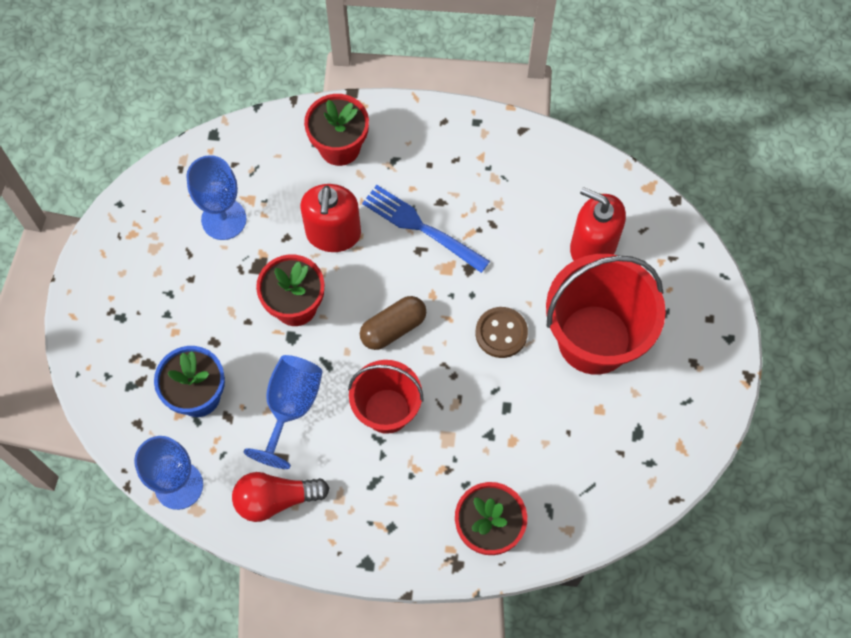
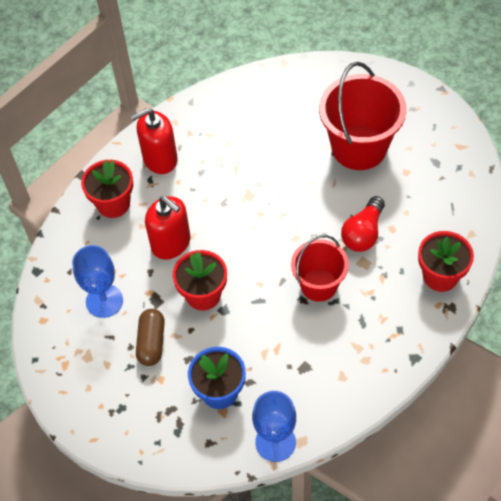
camera: 50 degrees left, 10 degrees down
(276, 499) = (330, 386): red light bulb -> red light bulb (363, 233)
(290, 407) = (272, 339): blue goblet -> none
(393, 328) = (265, 248): brown capsule -> brown capsule (151, 342)
(421, 227) = (209, 192): blue fork -> none
(501, 333) = (316, 192): brown button -> none
(592, 246) = (298, 113): red soap dispenser -> red soap dispenser (160, 159)

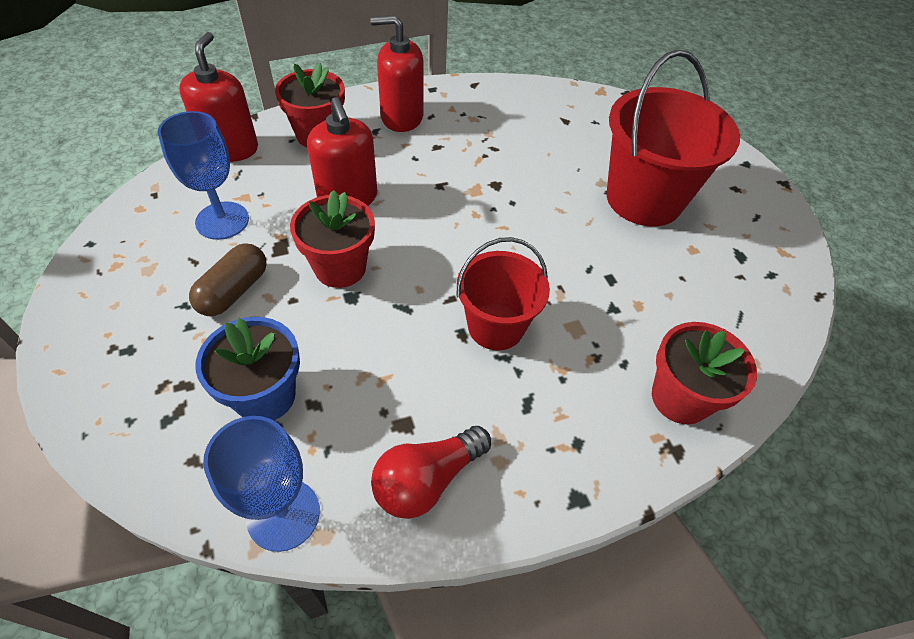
camera: 20 degrees right, 5 degrees down
(62, 245) = (230, 148): none -> red soap dispenser
(363, 233) = (595, 292): red light bulb -> red light bulb (427, 480)

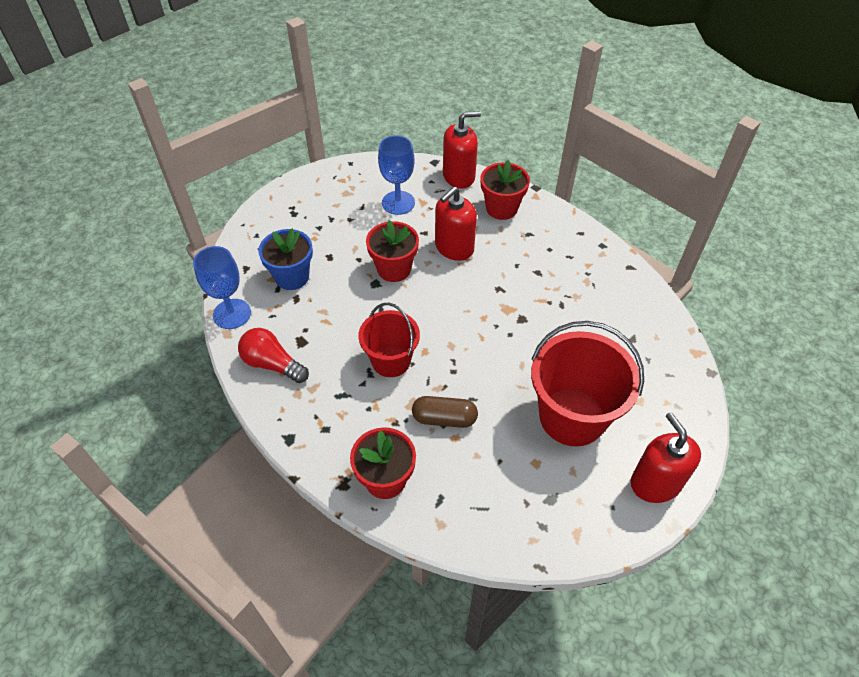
camera: 70 degrees right, 0 degrees up
(234, 291) = (351, 232): brown capsule -> brown capsule (444, 418)
(401, 117) = (554, 241): red soap dispenser -> red soap dispenser (655, 483)

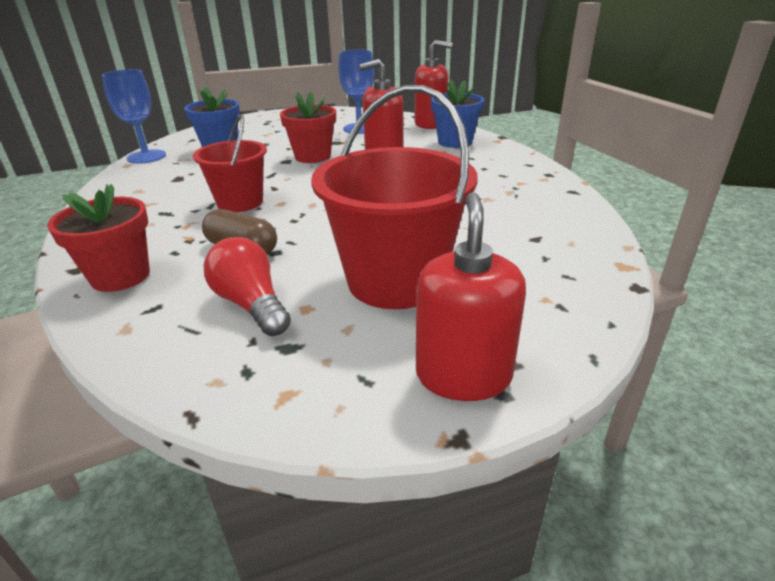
camera: 25 degrees right, 20 degrees down
(272, 364) = (135, 185): red light bulb -> red light bulb (251, 304)
(501, 208) = (455, 142): red flower pot -> blue flower pot

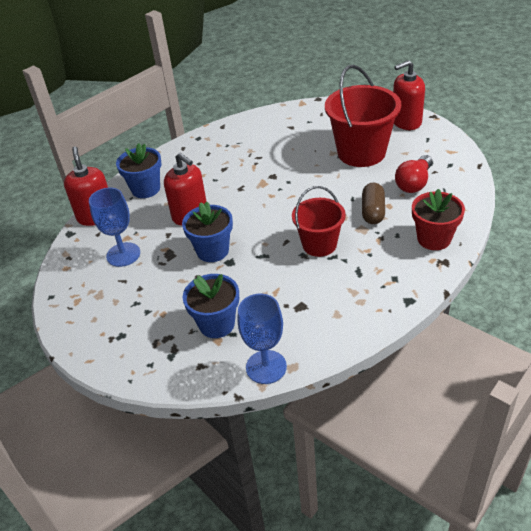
camera: 110 degrees left, 10 degrees up
(312, 156) = (212, 251): red flower pot -> blue flower pot

